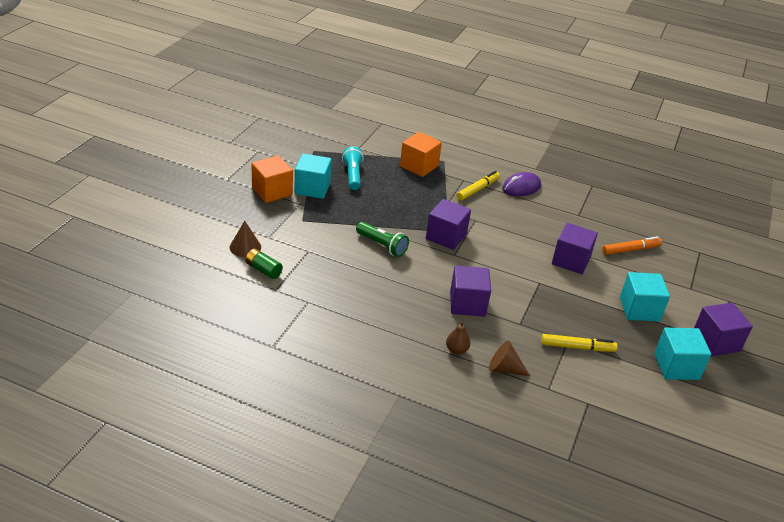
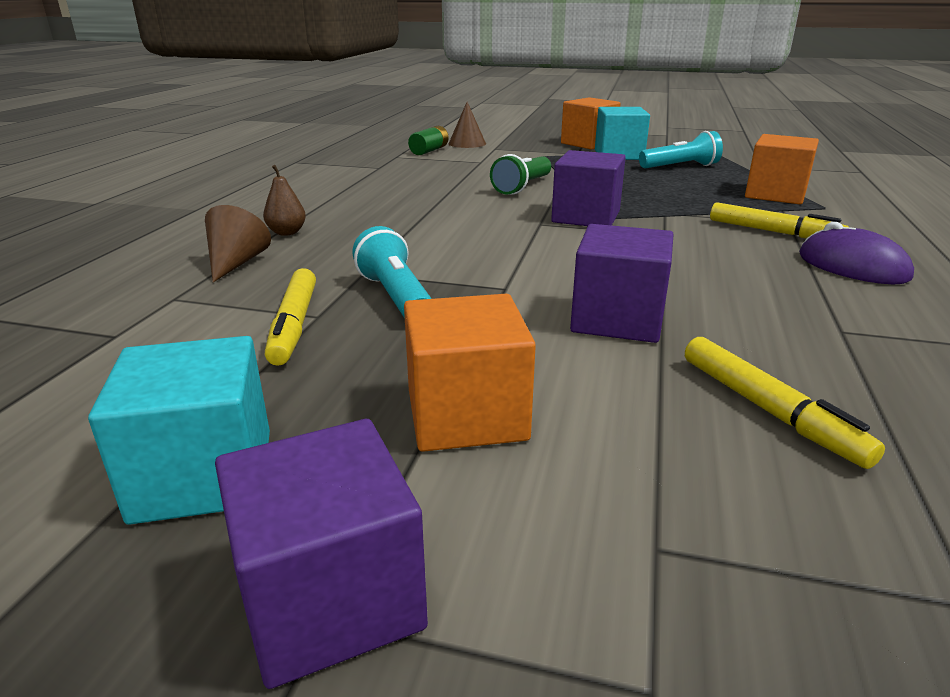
camera: 85 degrees right, 10 degrees down
(467, 304) = (406, 235): purple cube -> none
(549, 315) = (395, 297): none -> turquoise flashlight
(630, 250) = (768, 410): orange marker -> yellow marker
(639, 309) = (466, 415): turquoise cube -> orange cube

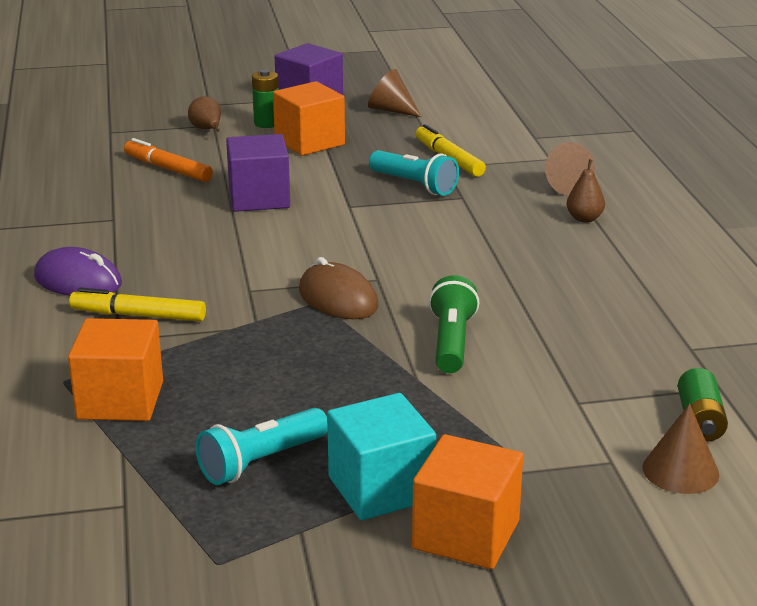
camera: 155 degrees right, 0 degrees up
(204, 475) = (391, 110): turquoise cube -> brown cone
(516, 509) = (267, 123): none -> green battery
(586, 217) = (338, 299): purple cube -> brown mouse
(676, 525) = (207, 130): none -> brown pear
(768, 410) = (168, 169): yellow marker -> orange marker

